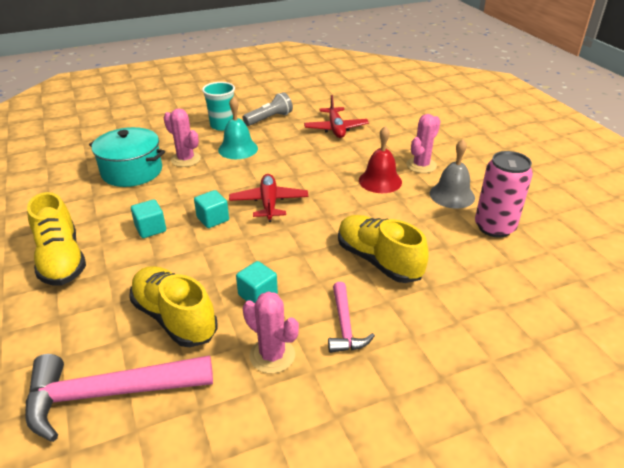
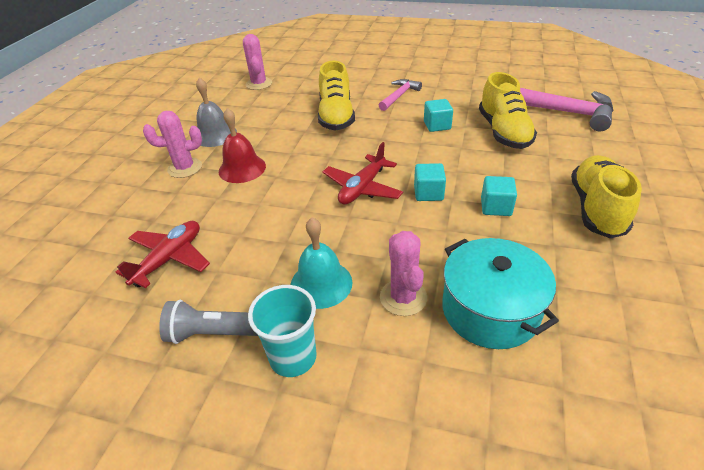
camera: 140 degrees left, 5 degrees up
(272, 355) = (453, 98): pink cactus -> pink cactus (259, 84)
(494, 227) = (234, 107): pink can -> none

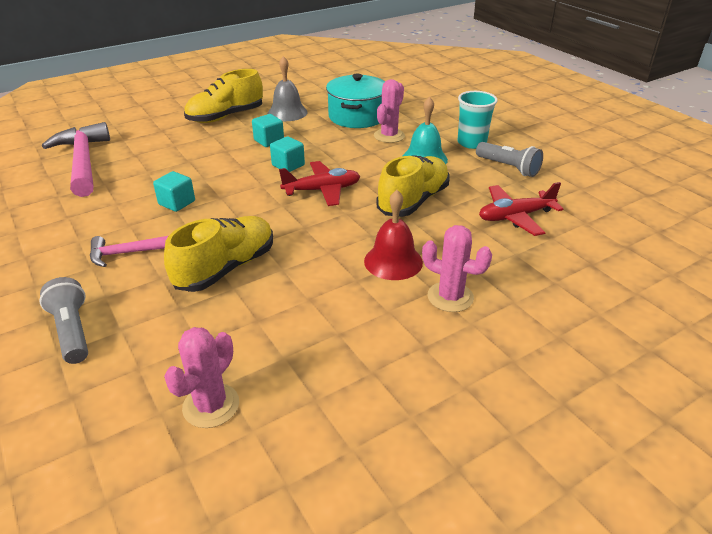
camera: 140 degrees left, 5 degrees down
(215, 135) = (378, 328): grey bell -> grey bell (287, 112)
(355, 71) = (72, 331): none -> grey flashlight
(503, 132) = (153, 171): yellow shoe -> yellow shoe (413, 201)

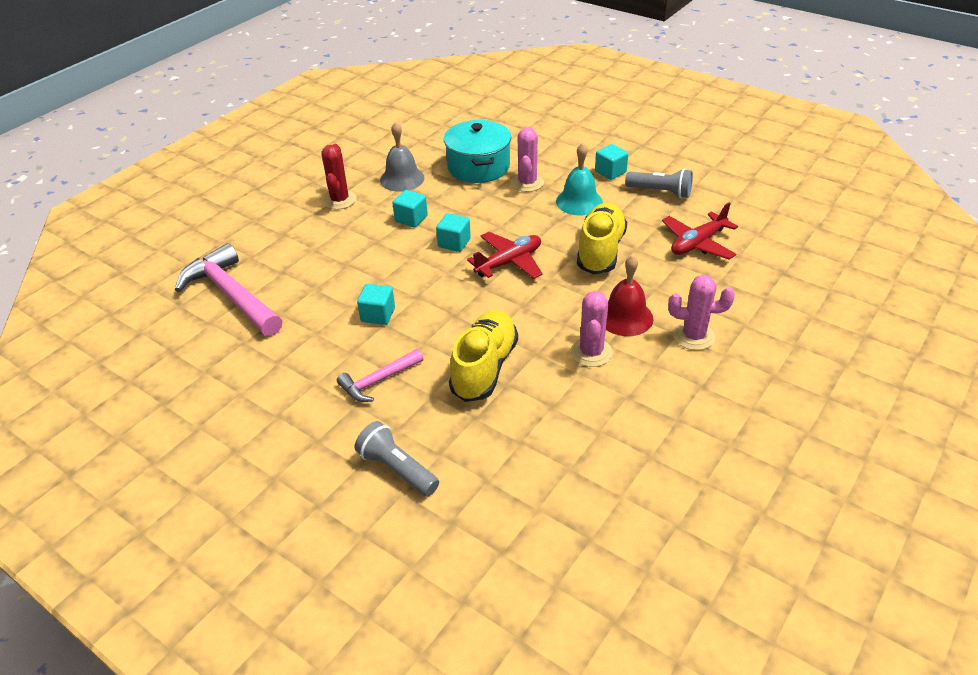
camera: 20 degrees left, 5 degrees up
(211, 405) = (573, 489): pink cactus -> pink cactus (591, 352)
(225, 117) = (339, 200): yellow shoe -> red cactus
(471, 143) = (610, 172): turquoise cup -> turquoise cube

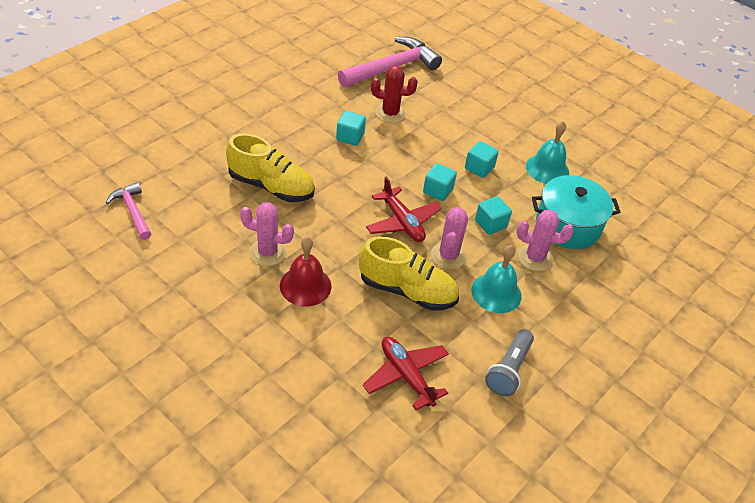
camera: 90 degrees right, 5 degrees up
(339, 200) = (514, 127): red cactus -> red cactus (390, 113)
(378, 381) = (276, 131): pink hammer -> pink hammer (132, 211)
(397, 469) = (190, 132): grey flashlight -> none
(402, 179) = (547, 169): grey bell -> turquoise bell
(610, 172) = (554, 333): turquoise cube -> turquoise cube (490, 224)
(693, 336) = (265, 328): pink cactus -> pink cactus (448, 256)

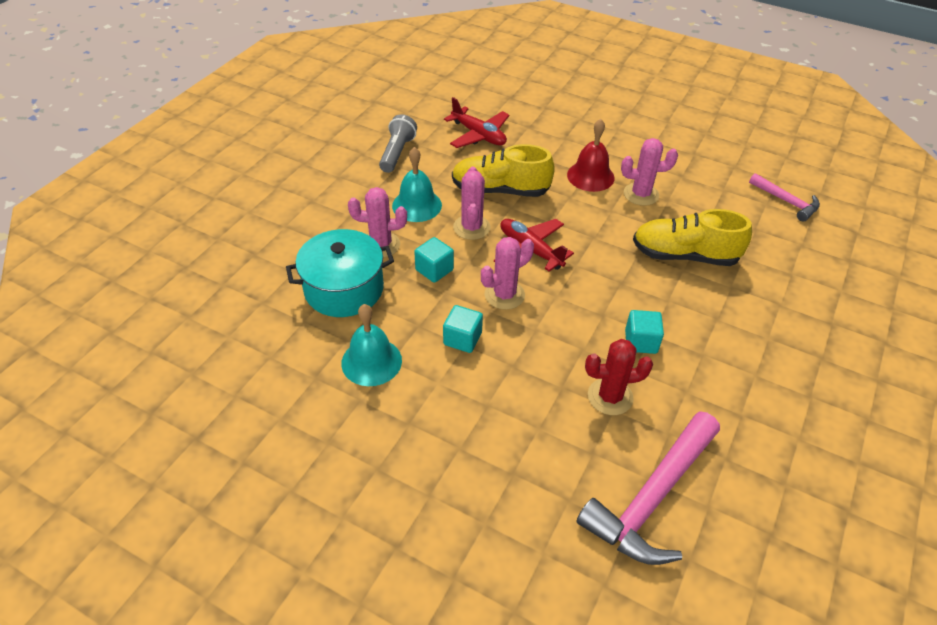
camera: 170 degrees right, 0 degrees up
(438, 191) = (504, 295): turquoise cube -> pink cactus

